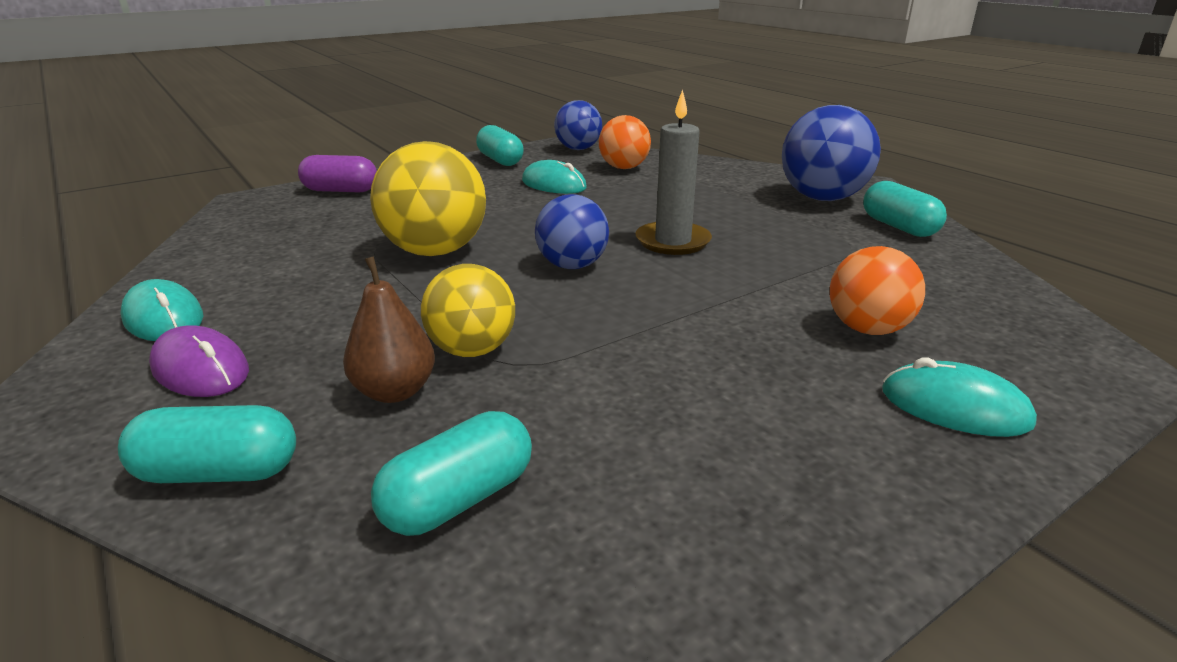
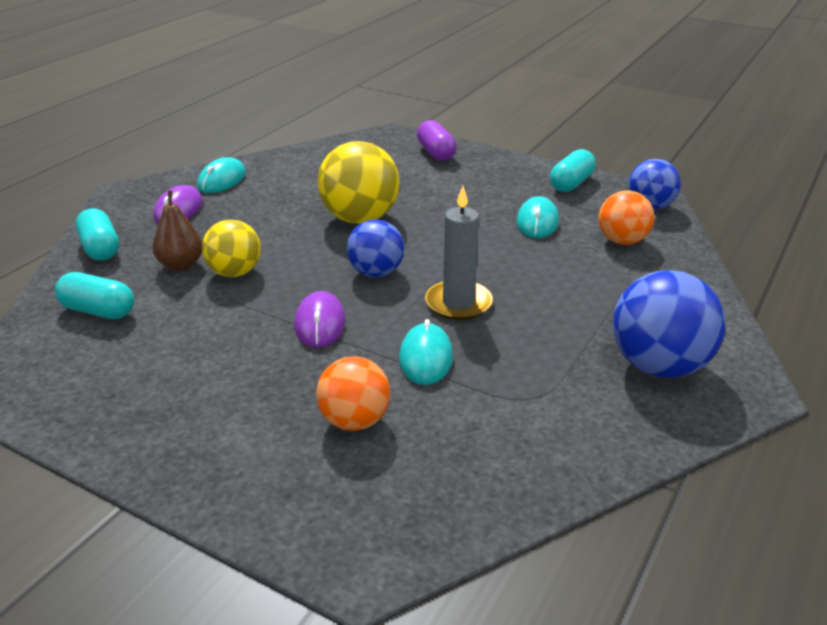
camera: 65 degrees right, 5 degrees up
(657, 314) = (320, 323): none -> purple mouse
(898, 227) = (617, 424): turquoise capsule -> none
(954, 407) = (252, 470): turquoise mouse -> turquoise mouse (426, 358)

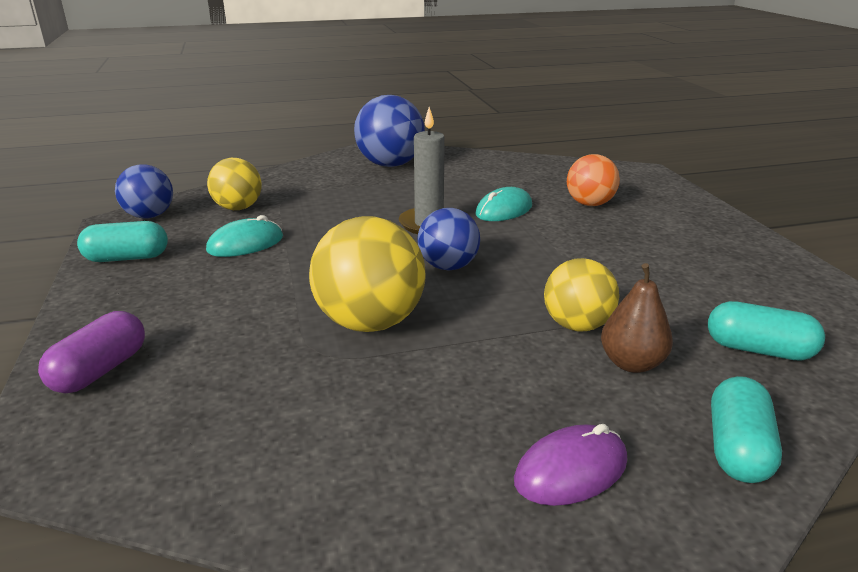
camera: 135 degrees left, 5 degrees down
(98, 311) = (758, 350): turquoise capsule -> turquoise capsule turned 45 degrees counterclockwise
(222, 180) = (437, 510): turquoise mouse -> none
(320, 323) = (547, 253): purple mouse -> none
(622, 241) = (238, 208): orange ball -> yellow ball

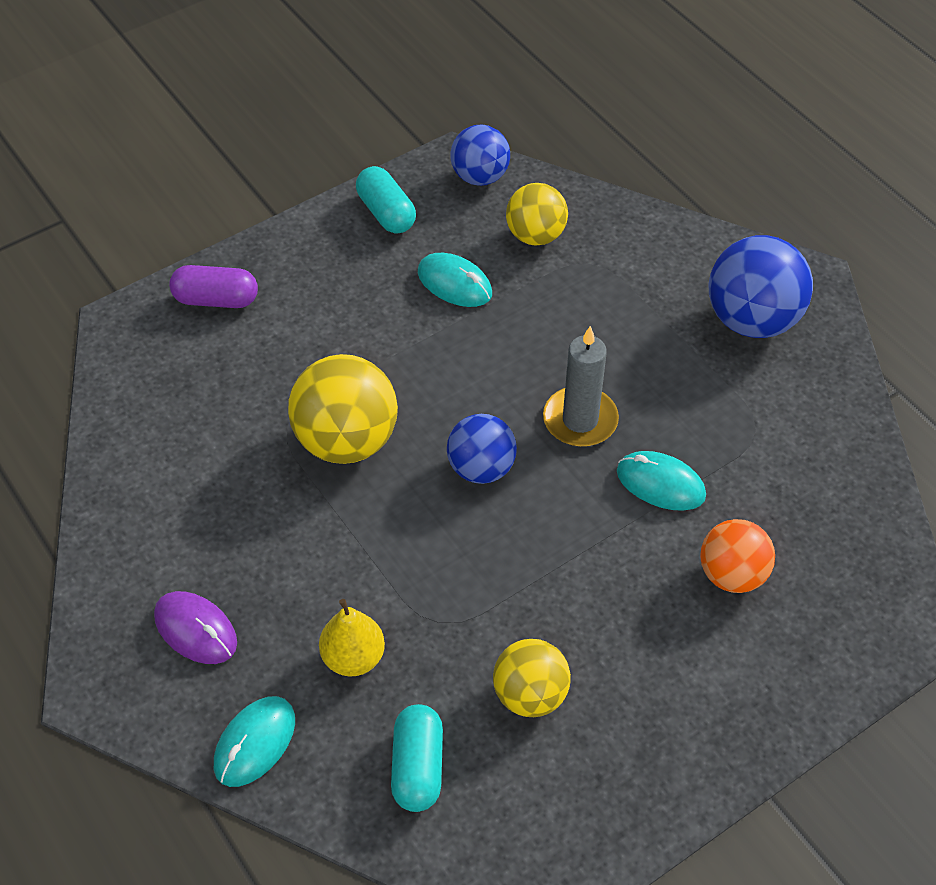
camera: 70 degrees right, 25 degrees up
(577, 325) = (404, 604): yellow ball -> yellow ball (530, 695)
(631, 363) = (353, 657): brown pear -> yellow pear
(737, 449) = (255, 743): turquoise capsule -> turquoise mouse

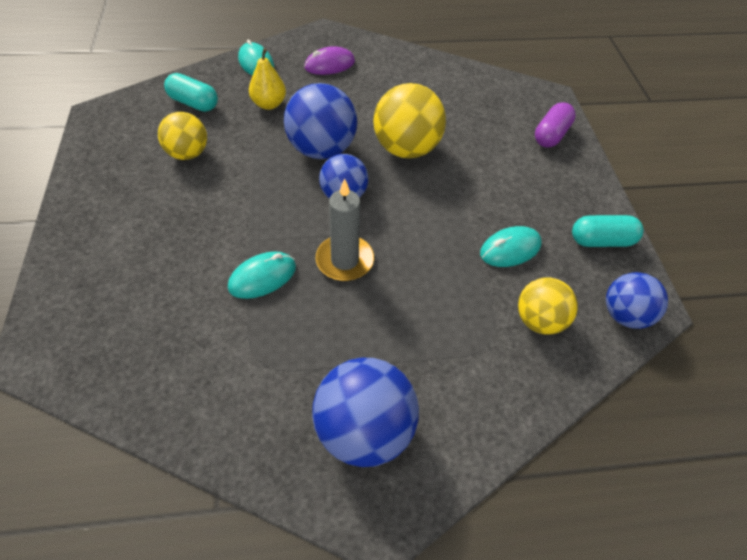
camera: 115 degrees right, 0 degrees up
(411, 535) = (322, 150): none -> blue ball
(732, 574) = (167, 277): orange ball -> none

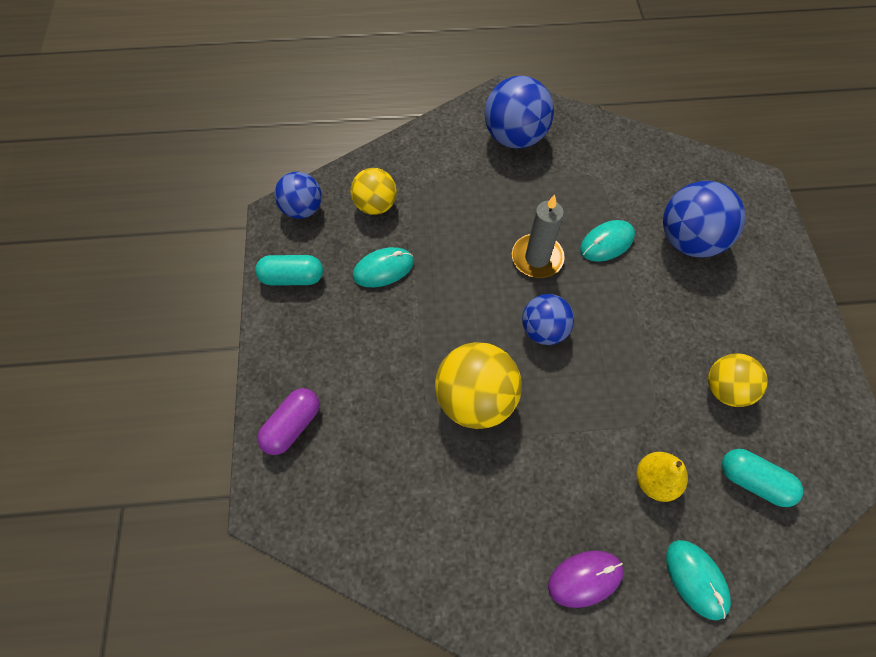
camera: 175 degrees left, 10 degrees up
(322, 150) = (574, 397): blue ball -> blue ball (689, 240)

